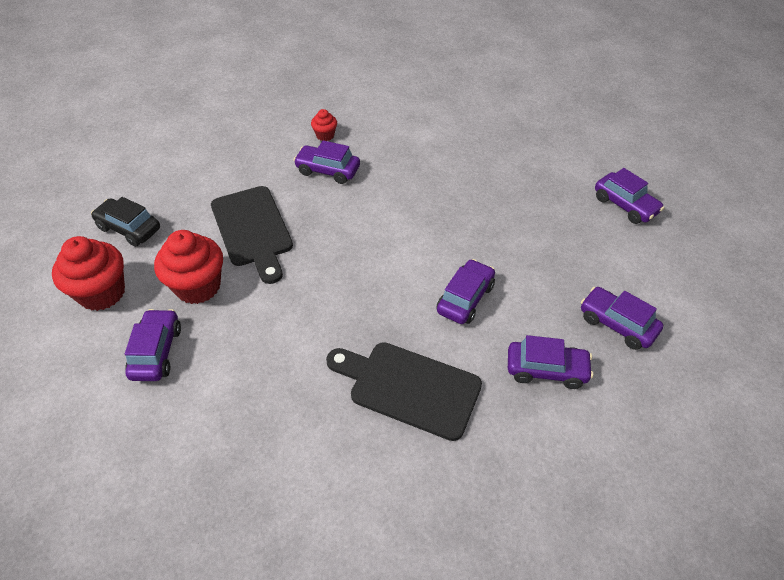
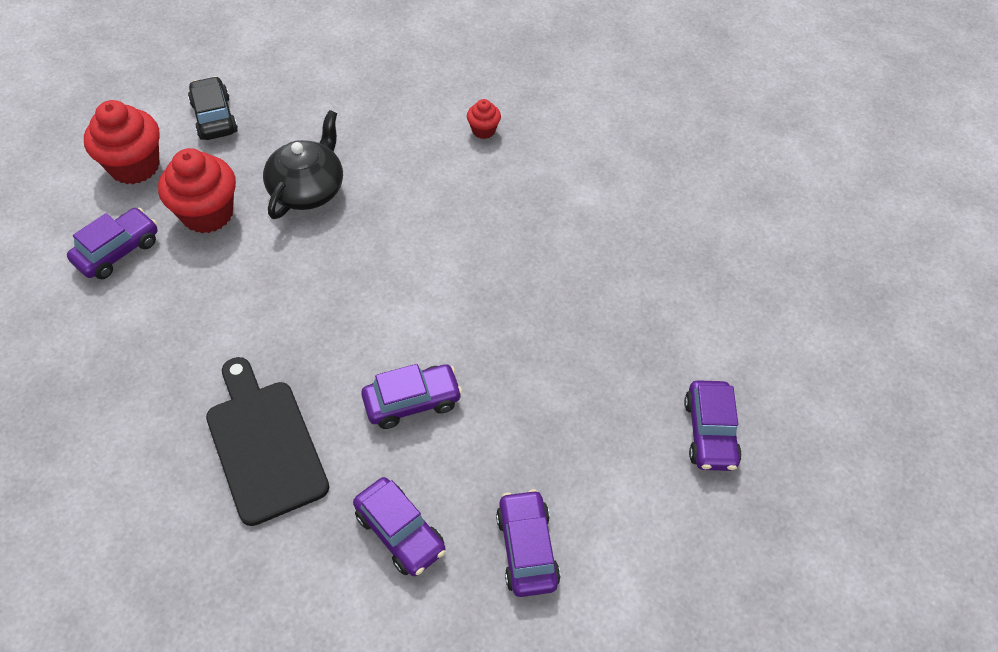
camera: 40 degrees right, 5 degrees up
(252, 230) = (308, 189): black cutting board -> black teapot
(328, 170) = (442, 172): purple car -> none

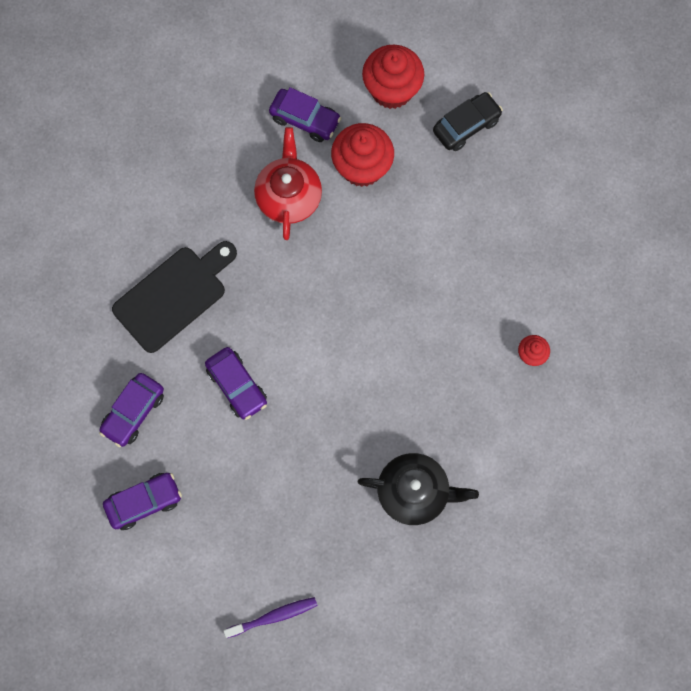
camera: 75 degrees right, 20 degrees up
(202, 290) = (289, 196): none -> red teapot
(308, 189) = (413, 233): black teapot -> black teapot (414, 491)
(710, 433) = (274, 616): purple car -> purple toothbrush

